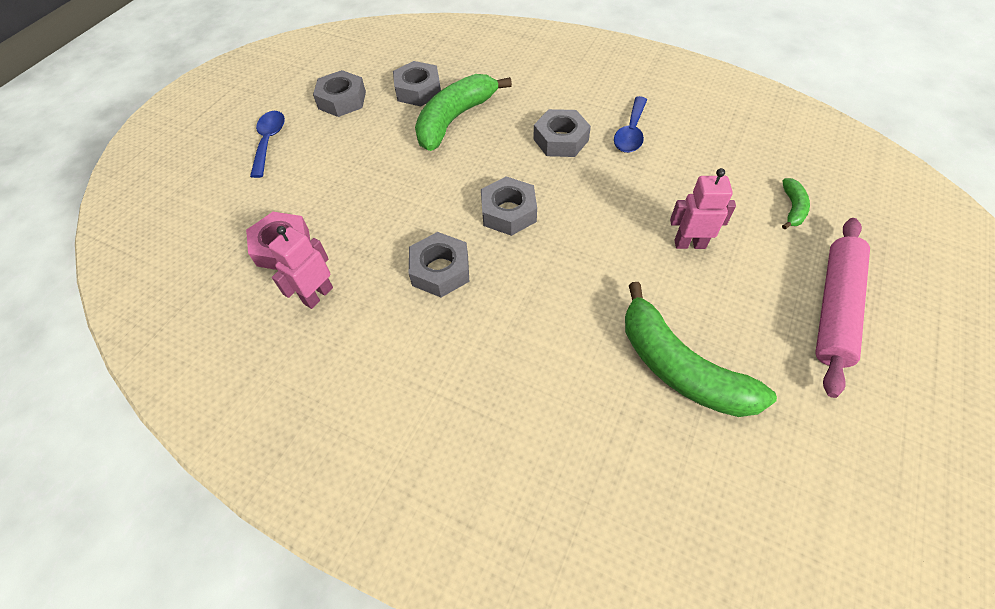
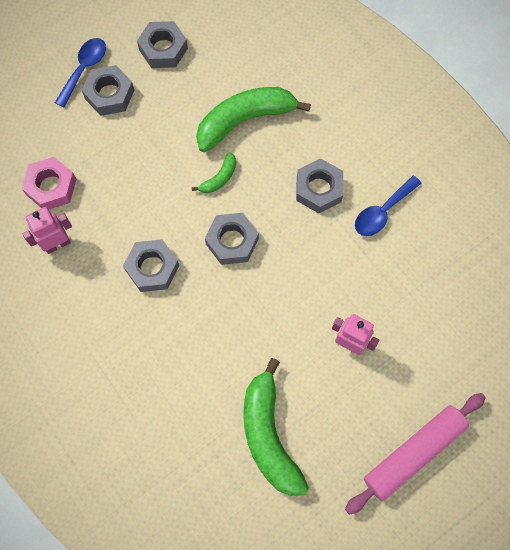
camera: 25 degrees right, 15 degrees up
(418, 90) = (232, 69): grey nut -> grey nut (109, 94)
(792, 208) = (455, 356): green banana -> green banana (219, 178)

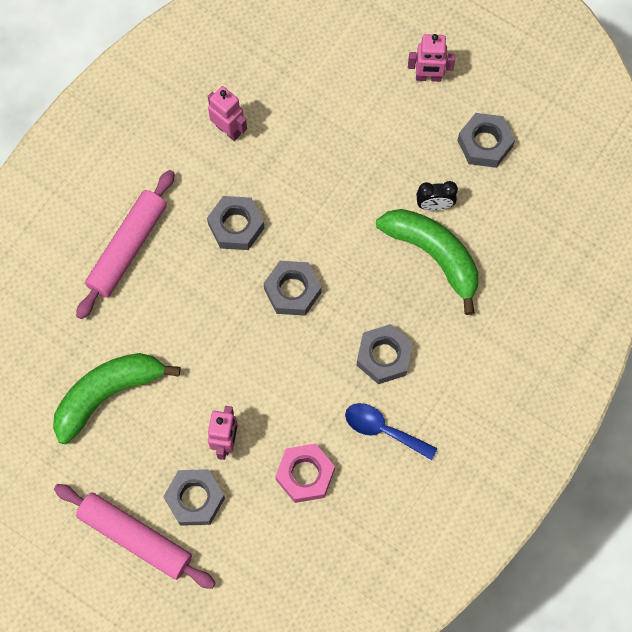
camera: 70 degrees right, 0 degrees up
(51, 187) = (285, 100): pink nut -> pink nut (305, 475)
(84, 69) = (428, 77): blue spoon -> pink robot
(109, 94) = (409, 112): grey nut -> grey nut (195, 499)
(133, 370) = (128, 248): none -> pink rolling pin
(201, 104) = (434, 205): none -> black clock
(219, 178) = (357, 254): green banana -> none

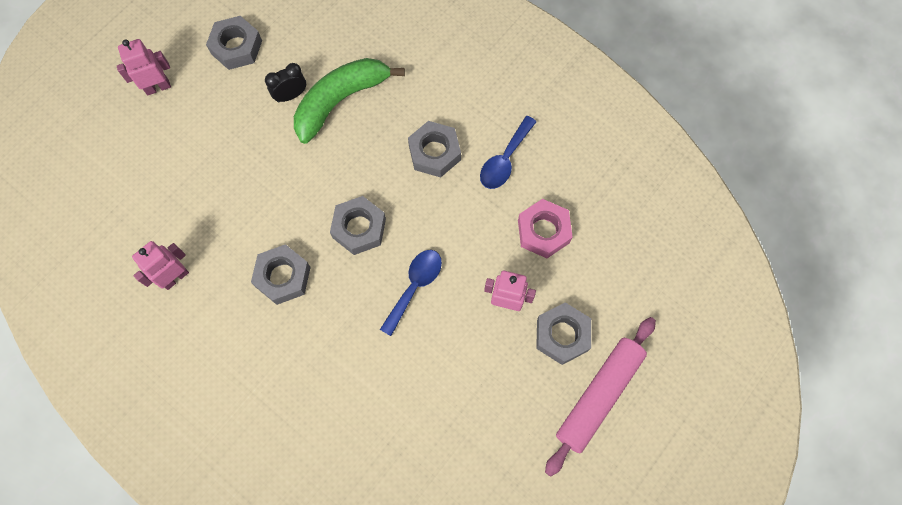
camera: 85 degrees left, 0 degrees up
(107, 394) = (448, 418): green banana -> none
(128, 248) = (290, 388): pink rolling pin -> none
(235, 351) = (415, 286): none -> blue spoon
(428, 77) = (158, 87): pink robot -> pink robot turned 120 degrees counterclockwise
(434, 205) = (291, 95): black clock -> black clock turned 120 degrees counterclockwise

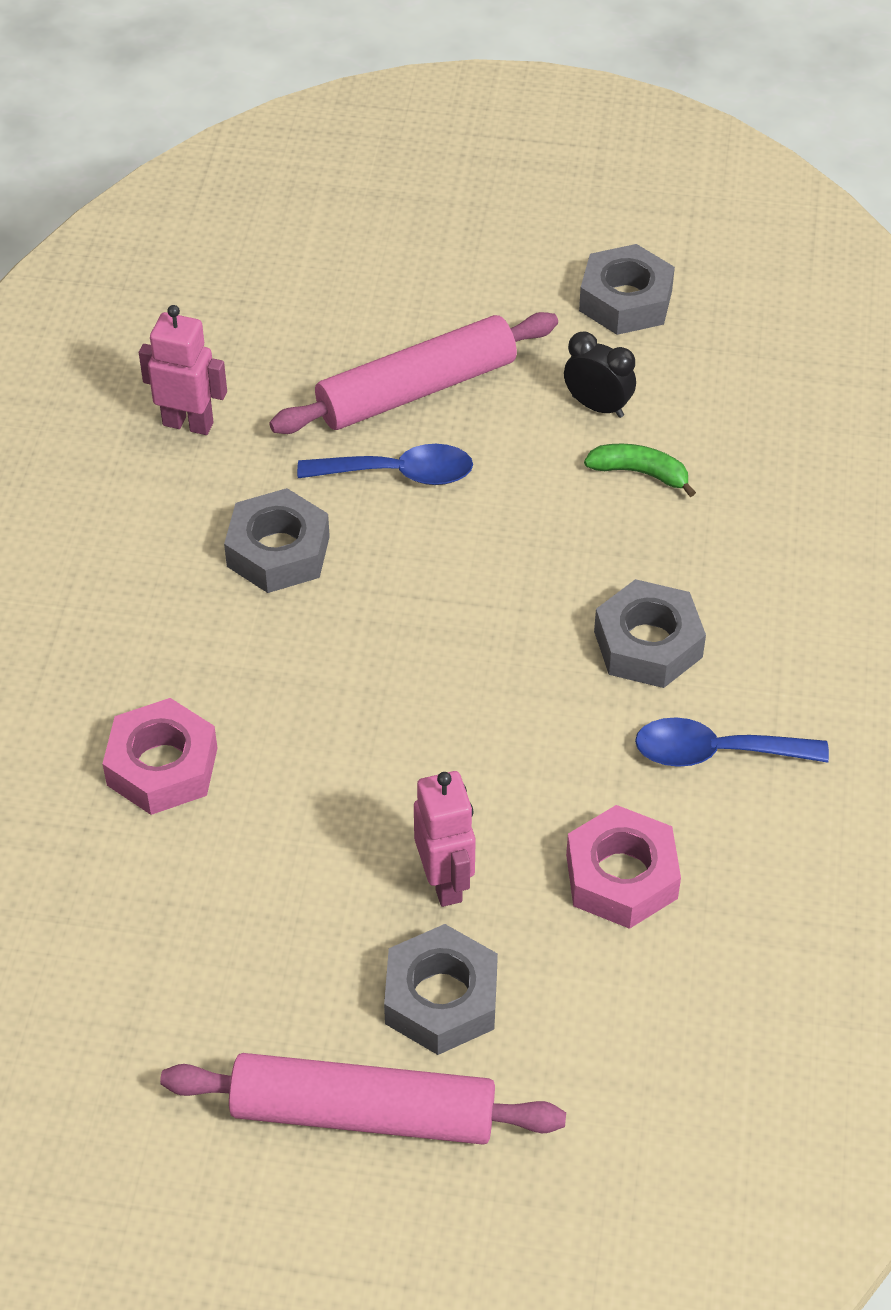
camera: 60 degrees right, 20 degrees down
(158, 87) = (481, 247): pink robot -> none
(226, 164) = (416, 389): none -> pink rolling pin
(340, 101) = (640, 473): green banana -> green banana, size x0.46
(359, 228) = (432, 608): grey nut -> none
(374, 392) = (162, 766): none -> pink nut
(415, 286) = (382, 734): blue spoon -> blue spoon (399, 474)

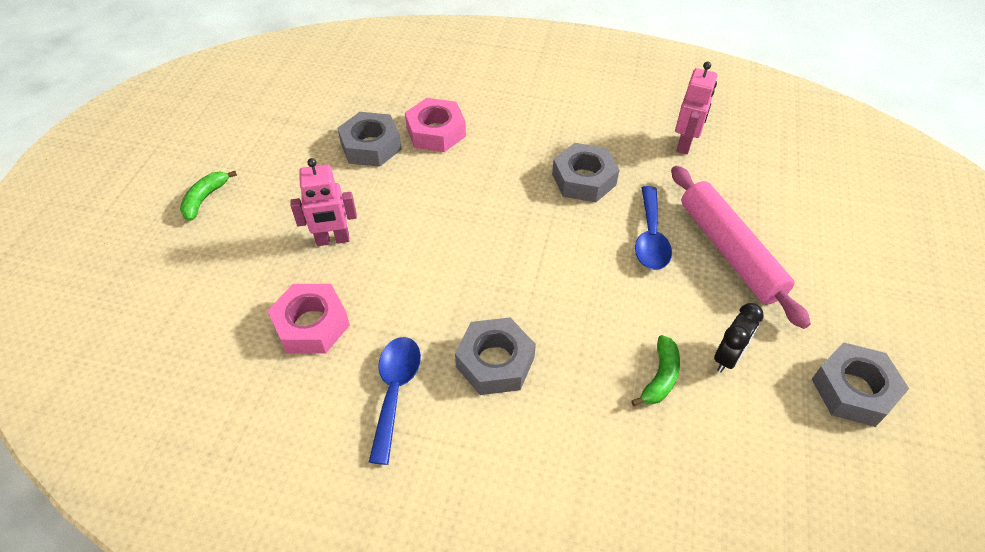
camera: 95 degrees right, 0 degrees up
(363, 1113) = (205, 199): pink rolling pin -> green banana
(441, 999) = (258, 233): grey nut -> grey nut (371, 146)

